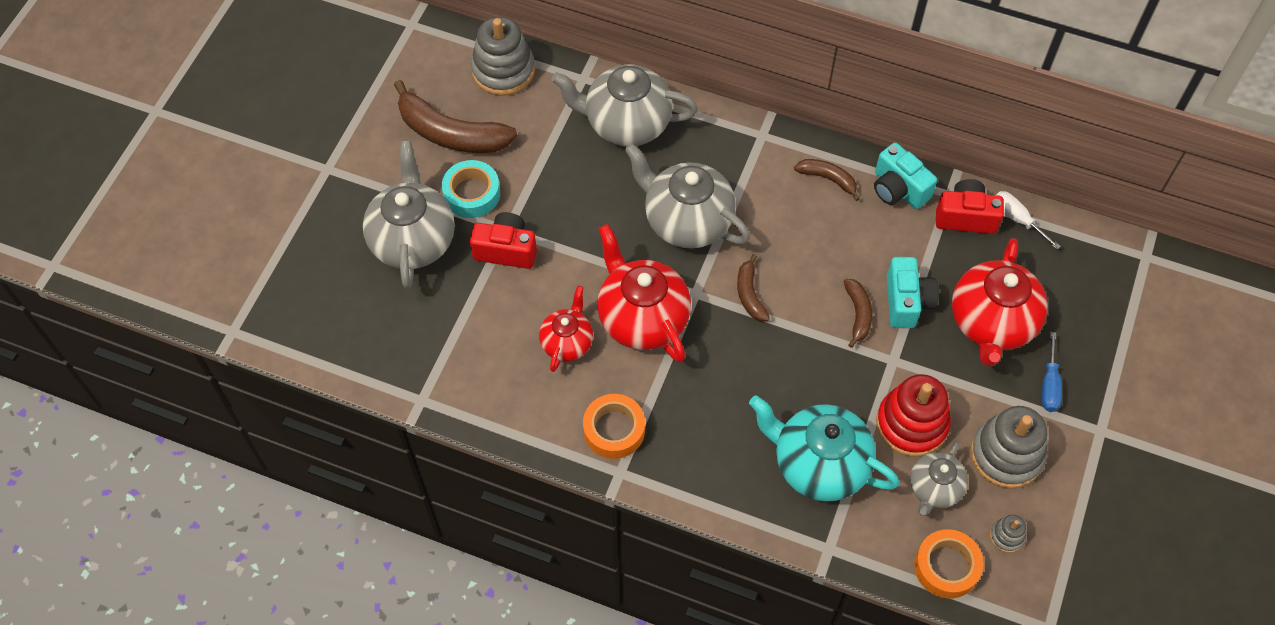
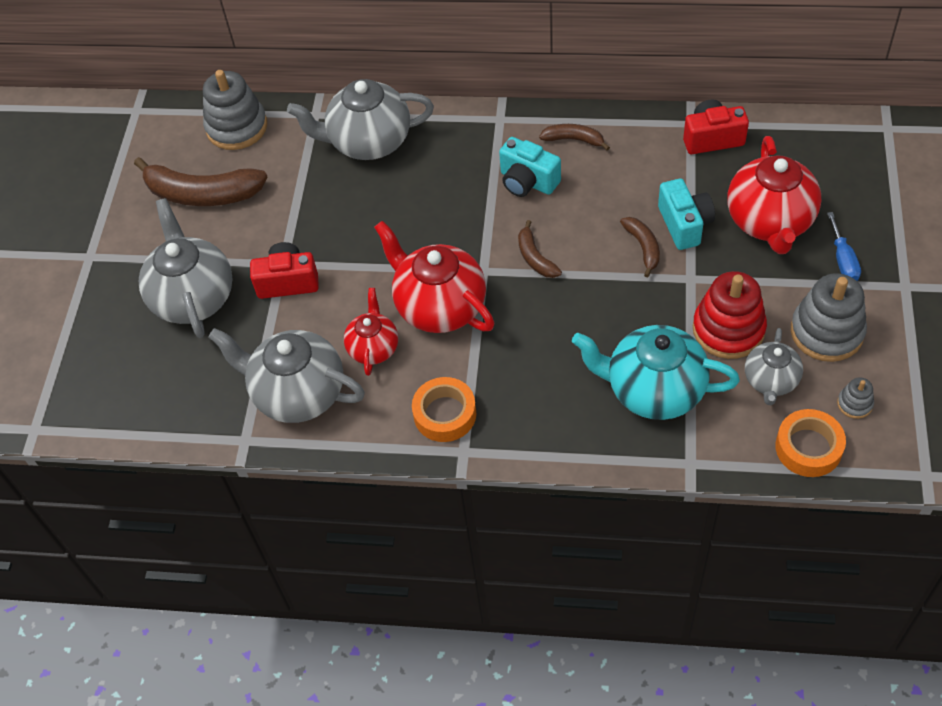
camera: 10 degrees left, 5 degrees down
(472, 194) = (239, 241): turquoise tape -> none
(686, 221) = (453, 210): grey teapot -> grey teapot (297, 393)
(898, 189) = (642, 131): turquoise camera -> turquoise camera (527, 181)
(1017, 219) = (759, 127): white screwdriver -> none

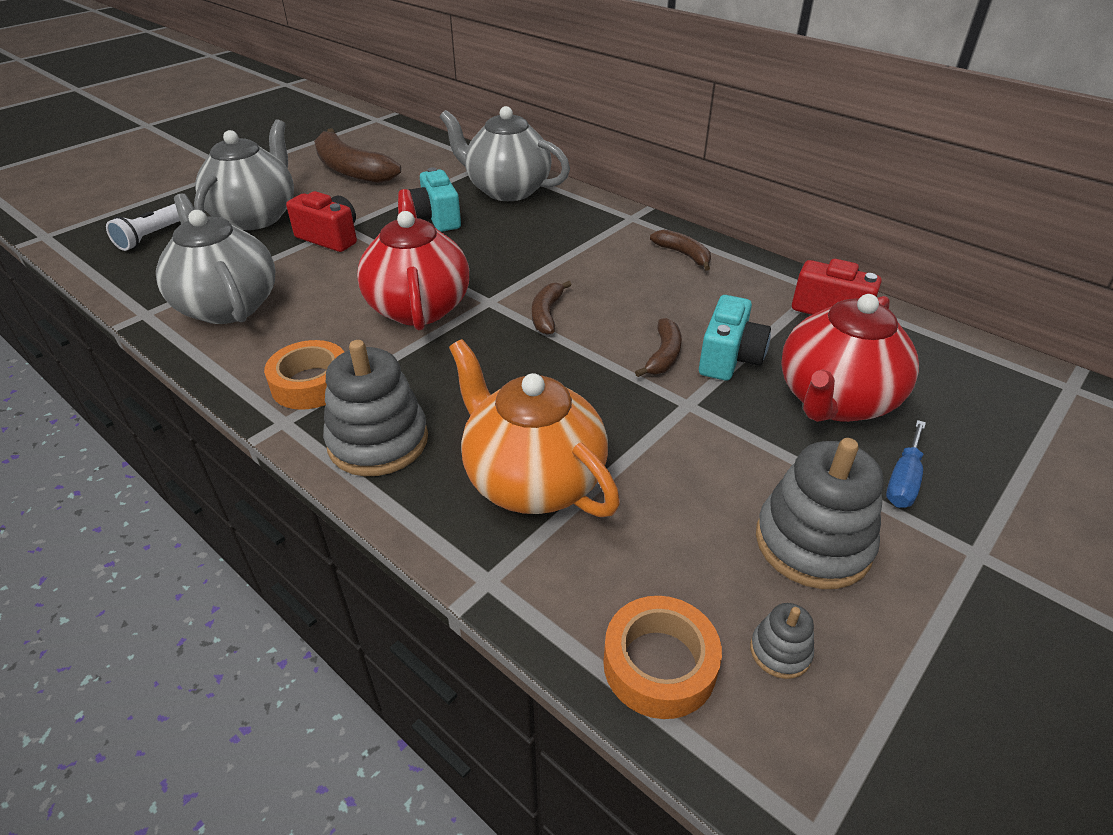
camera: 30 degrees right, 15 degrees down
(133, 372) = (151, 237): none -> white flashlight
(237, 127) = (426, 149): grey stacking toy -> grey stacking toy (378, 441)
(373, 348) = (327, 307): red teapot -> none
(527, 181) = (606, 263): turquoise camera -> turquoise camera (436, 219)
(653, 390) = (532, 480): turquoise teapot -> orange teapot
(728, 329) = (683, 471): red stacking toy -> none
(770, 381) = (684, 553): grey teapot -> none

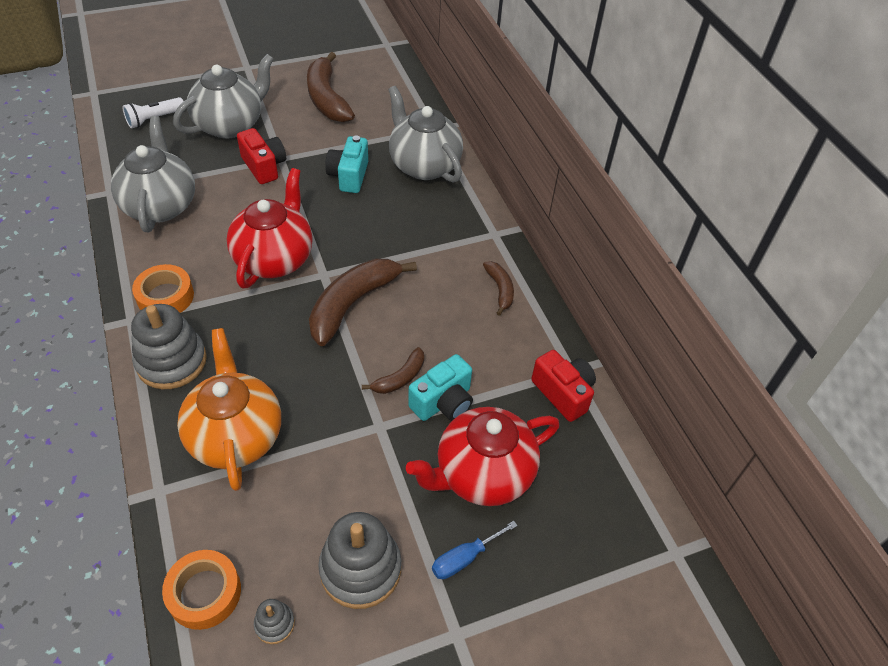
camera: 25 degrees right, 10 degrees up
(547, 314) = (352, 304): brown banana -> brown banana, size x1.95

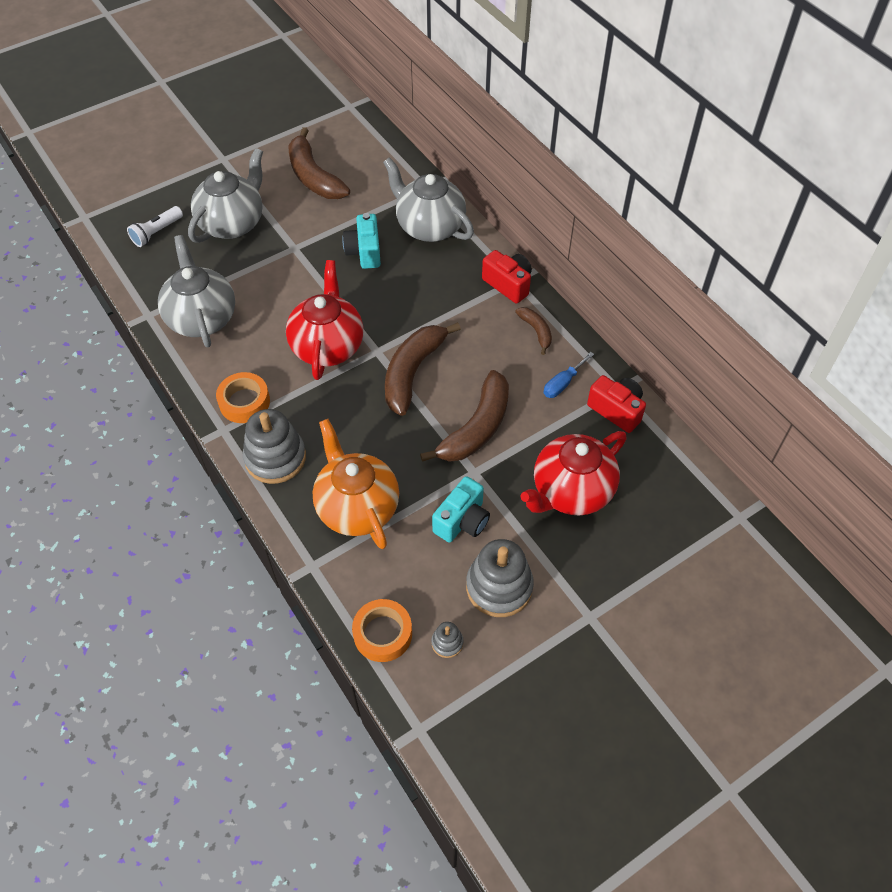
camera: 10 degrees left, 5 degrees up
(264, 166) = (282, 259): red camera -> red camera (508, 284)
(400, 378) = (476, 428): brown banana -> brown banana, size x1.95
(443, 402) = (520, 440): turquoise camera -> turquoise camera (462, 521)
(464, 558) = (577, 560): blue screwdriver -> blue screwdriver (562, 383)

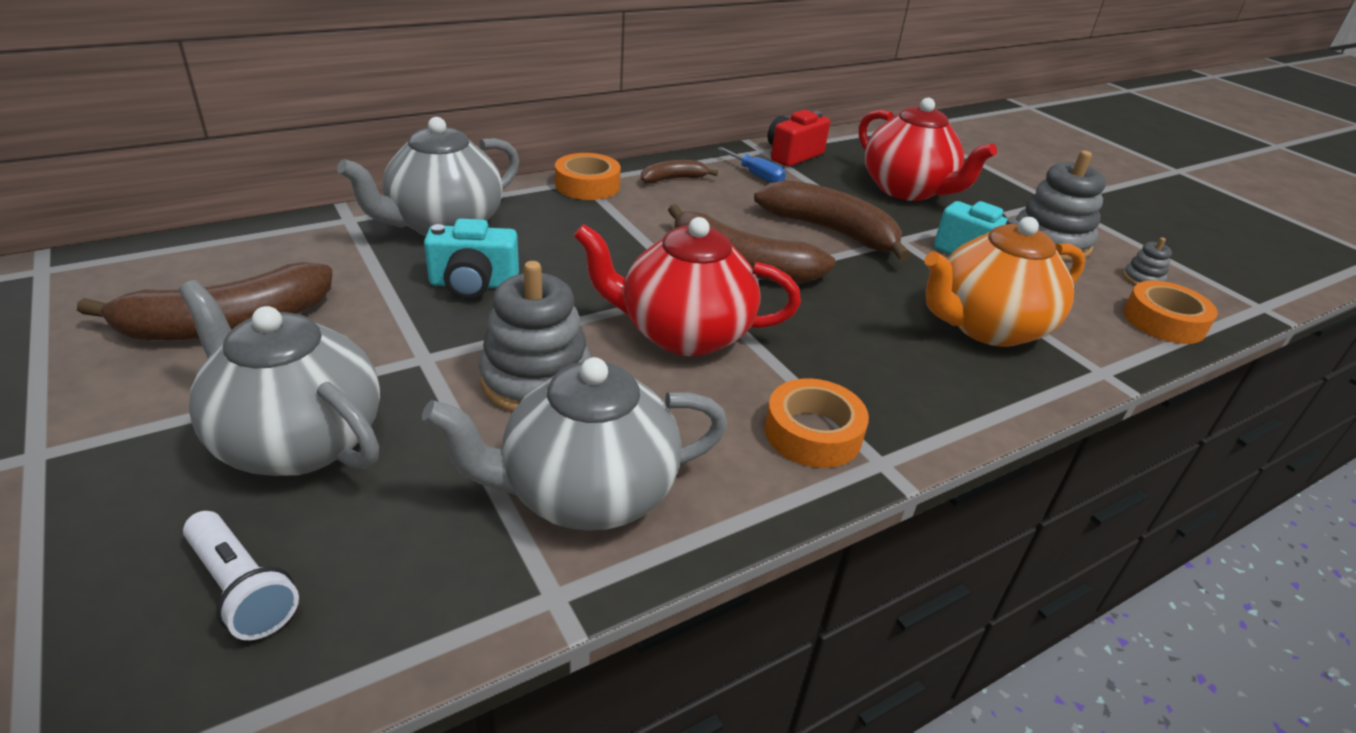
camera: 90 degrees left, 20 degrees down
(275, 458) = (926, 400): grey stacking toy -> grey stacking toy (536, 380)
(508, 284) = (587, 185): red camera -> orange tape

